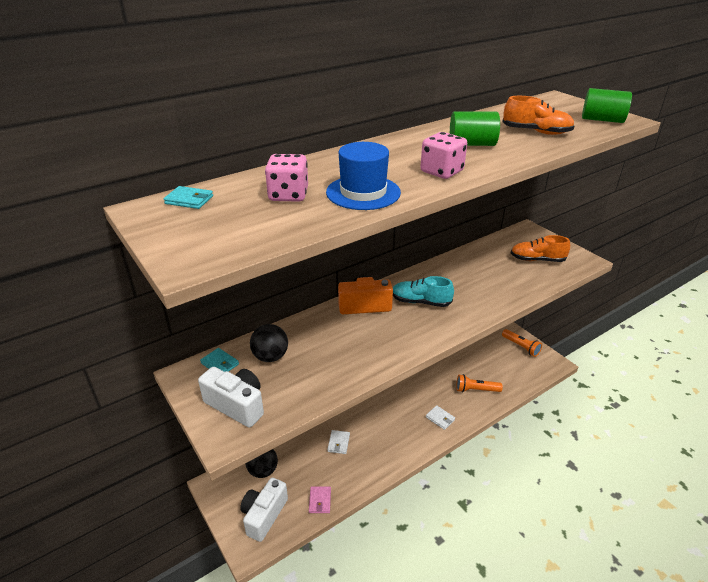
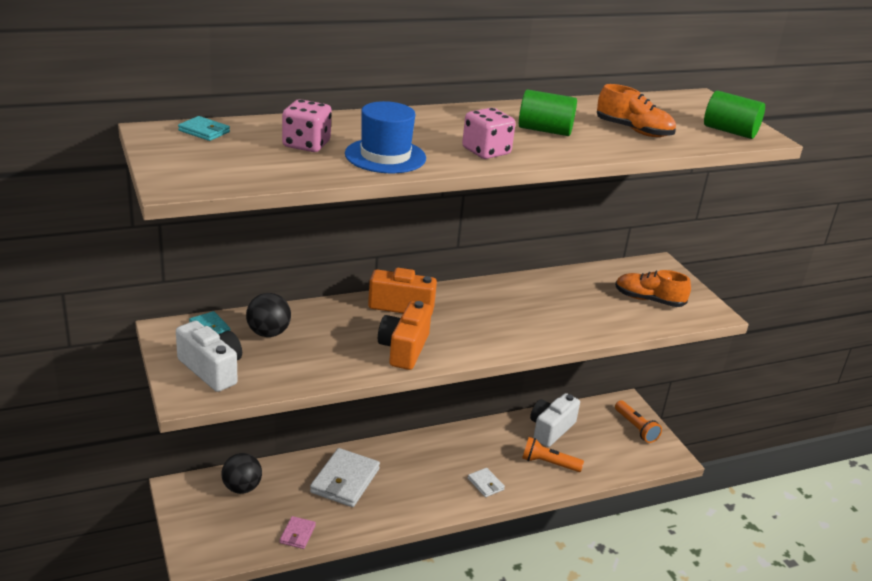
camera: 10 degrees right, 5 degrees down
(264, 515) = (226, 532): white camera -> white camera (551, 429)
(338, 443) = (345, 481): white wallet -> white wallet, size x1.97
(384, 345) = (404, 349): none -> orange camera
(420, 302) = (472, 315): turquoise shoe -> none

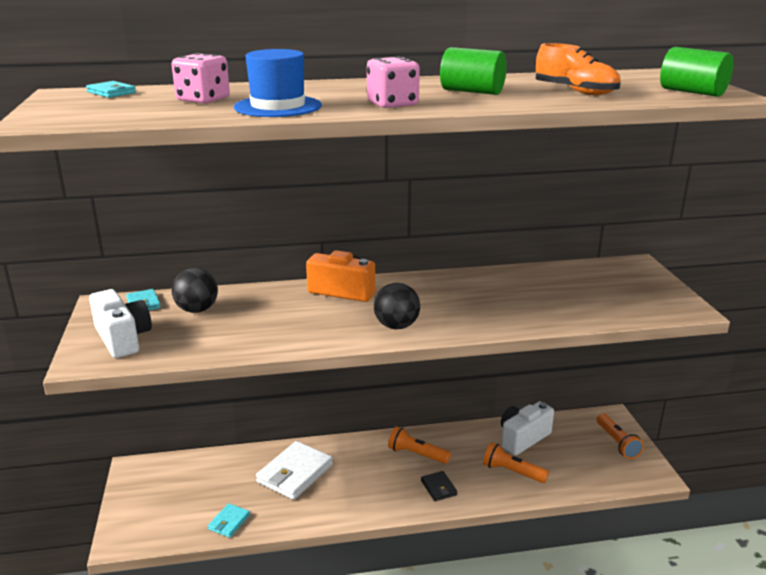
camera: 15 degrees right, 5 degrees down
(242, 488) = (193, 472): black ball -> black ball (396, 326)
(297, 534) = (229, 522): pink wallet -> turquoise wallet
(404, 349) = (326, 329): orange camera -> none
(456, 452) = (416, 454): none -> orange flashlight
(485, 484) = (438, 488): white wallet -> black wallet
(648, 300) = (615, 295): orange shoe -> none

